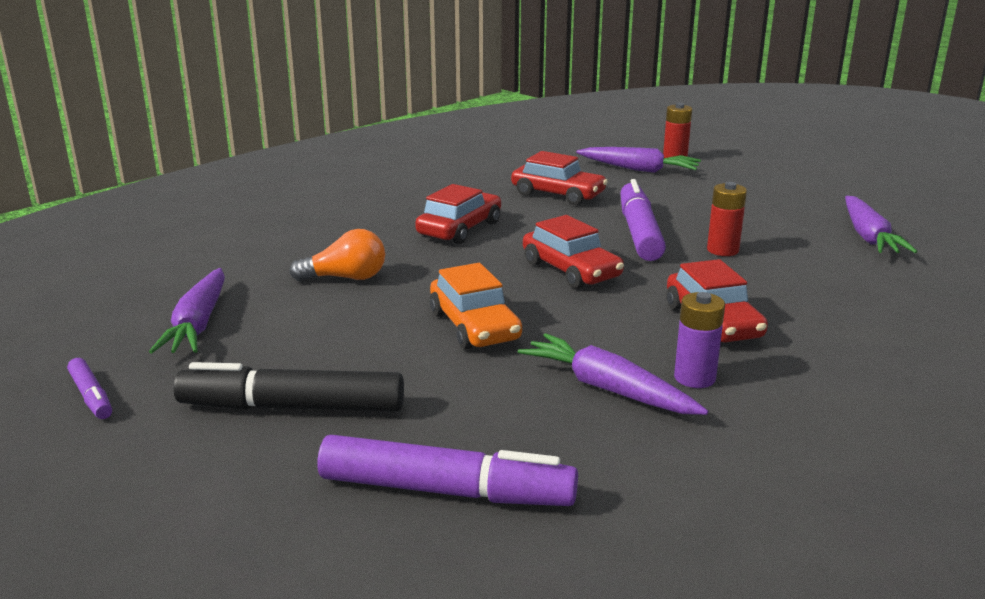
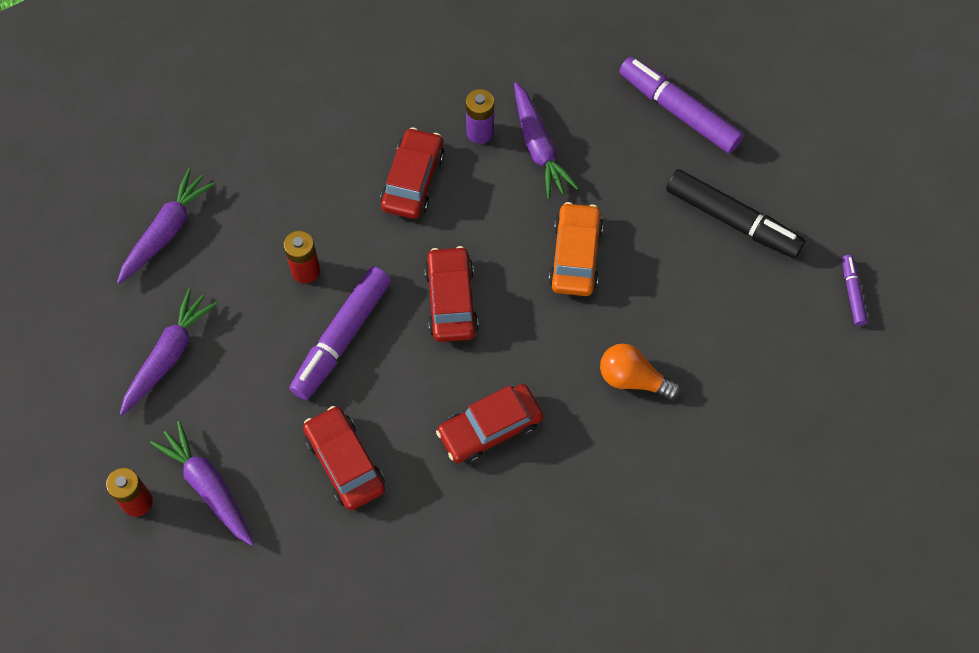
camera: 150 degrees left, 40 degrees up
(198, 324) = (767, 358): purple carrot -> purple carrot (168, 356)

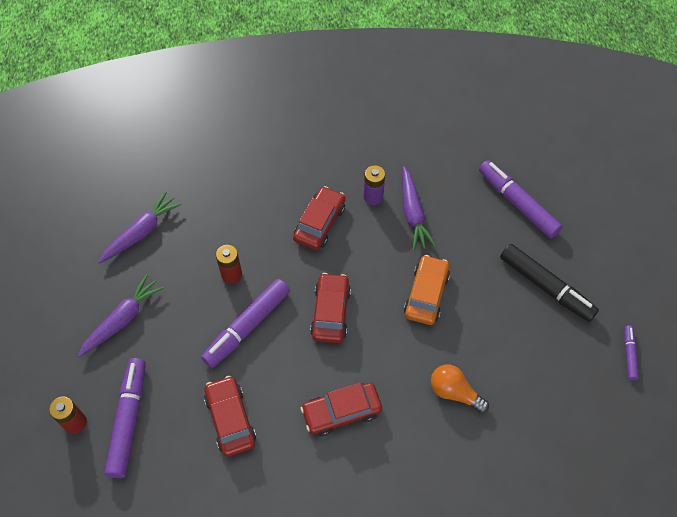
camera: 10 degrees right, 5 degrees down
(208, 487) = (128, 420): purple carrot -> purple marker

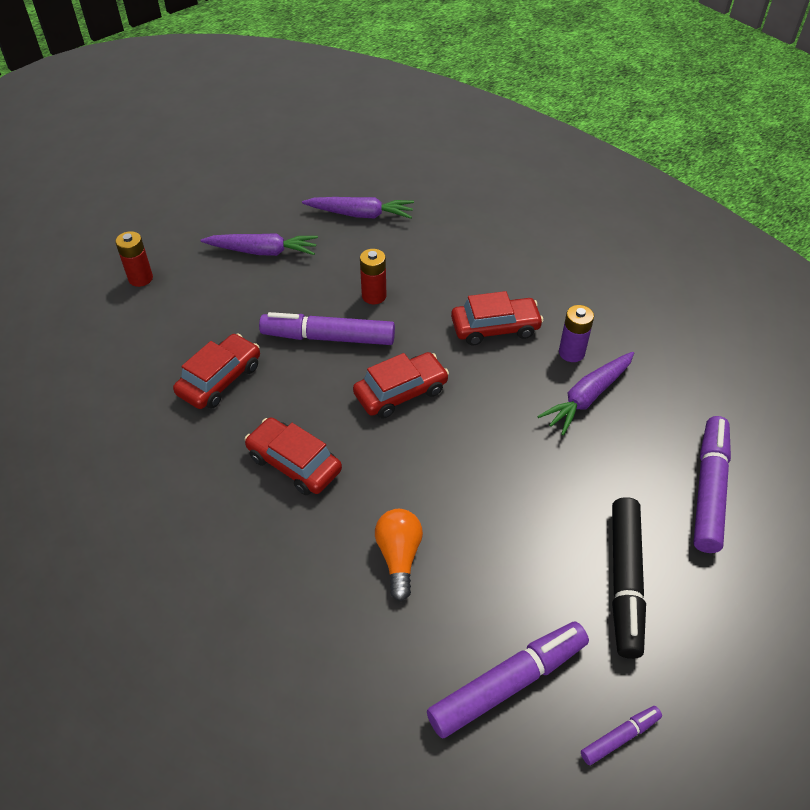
camera: 55 degrees right, 10 degrees down
(128, 420) = (167, 310): purple marker -> purple marker (507, 684)
(426, 294) = (498, 463): orange car -> none

